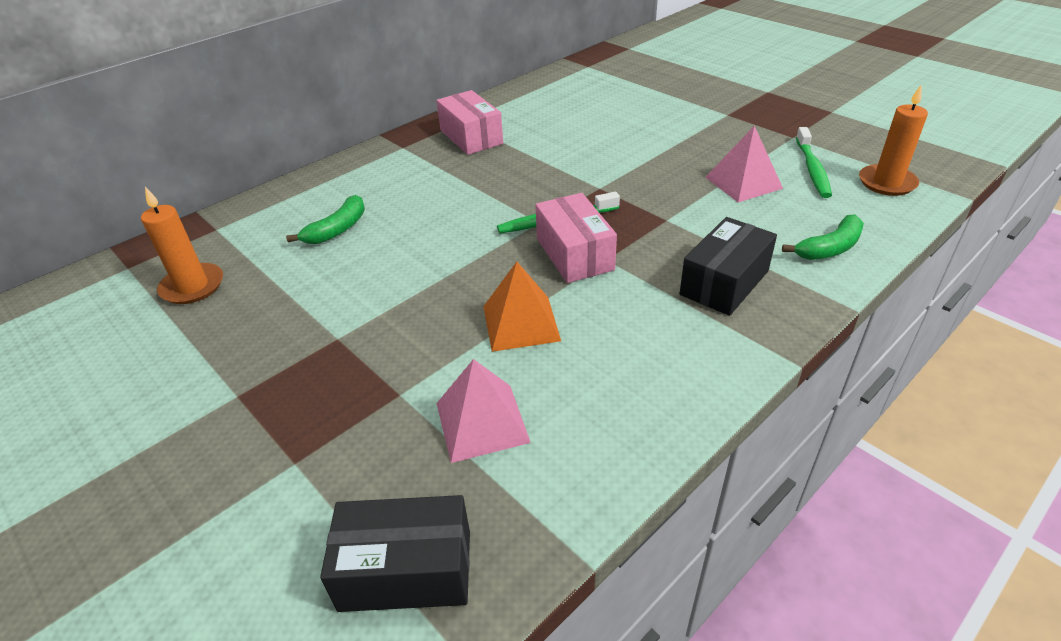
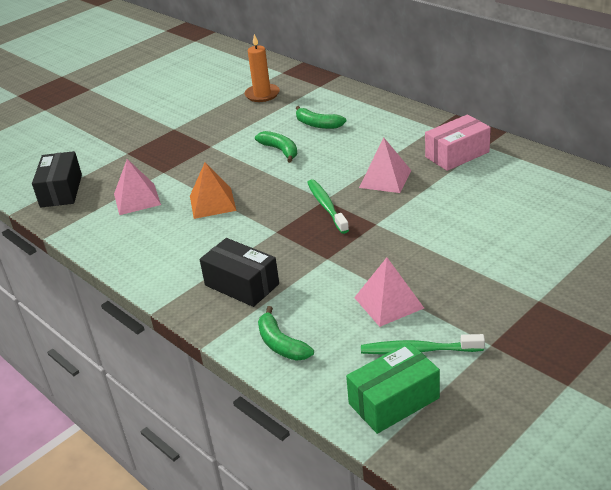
camera: 90 degrees right, 5 degrees down
(394, 261) = (280, 150): none -> green banana
(505, 180) = (385, 179): none -> pink pyramid
(574, 254) = (283, 217): pink box -> none
(887, 183) = (394, 401): orange candle -> green box

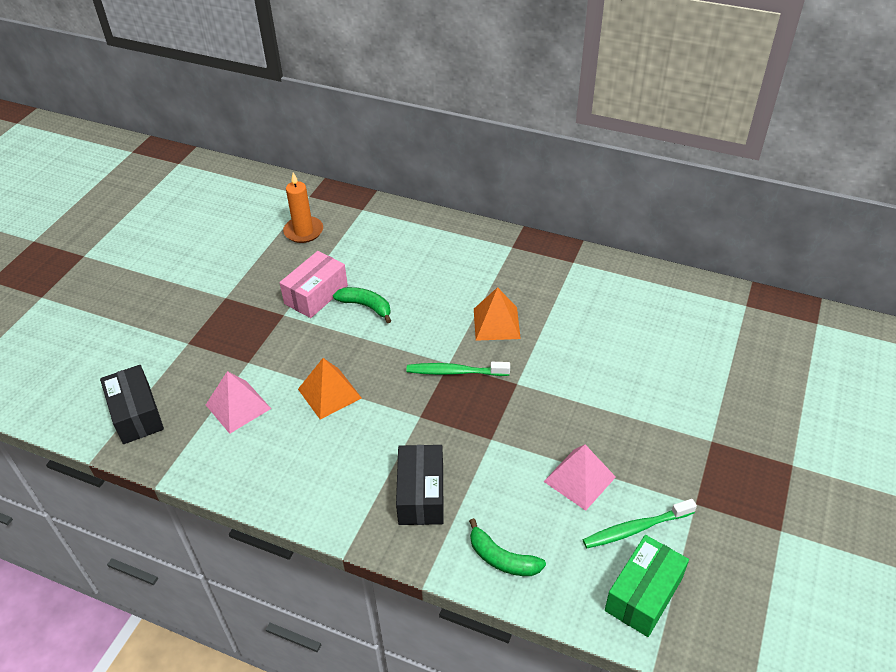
camera: 25 degrees left, 10 degrees up
(242, 284) = (421, 494): black box -> black box turned 75 degrees clockwise
(317, 124) = (388, 263): green banana -> none
(326, 206) = (455, 372): green toothbrush -> green toothbrush turned 45 degrees counterclockwise
(385, 179) = (496, 323): pink pyramid -> orange pyramid
(457, 154) = (551, 278): pink box -> pink box (316, 295)

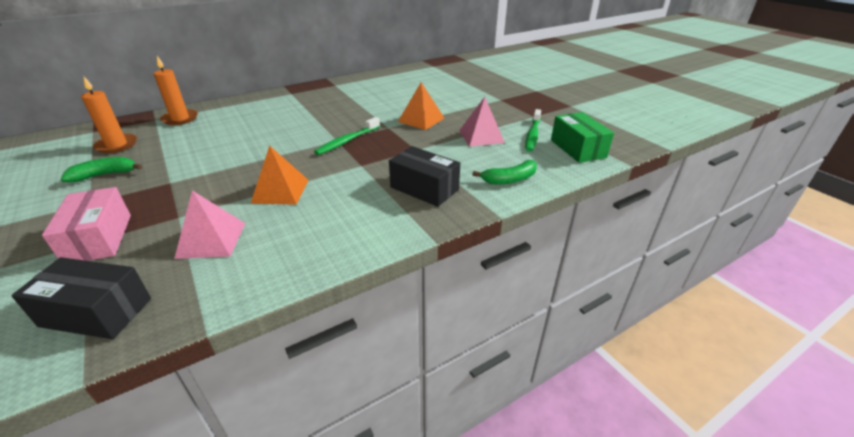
camera: 55 degrees left, 10 degrees down
(316, 295) = (183, 162): pink box -> pink box (99, 238)
(366, 306) = (236, 148): green banana -> green banana (105, 175)
(379, 223) = (180, 119): none -> orange candle
(496, 323) = (335, 116): orange pyramid -> orange pyramid (421, 119)

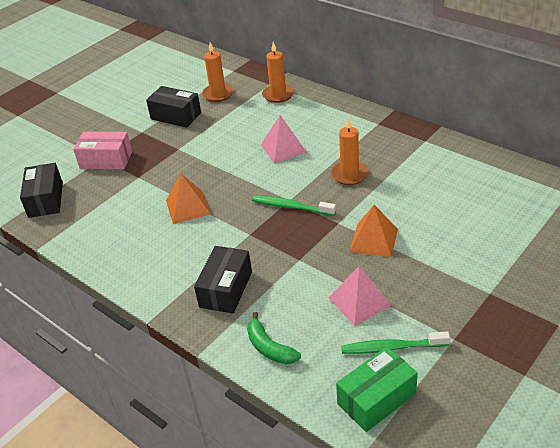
camera: 75 degrees right, 5 degrees up
(99, 238) = (106, 160): pink box -> pink box turned 45 degrees clockwise
(105, 175) = (176, 116): green banana -> black box
(211, 240) = (117, 206): pink pyramid -> pink pyramid (283, 148)
(337, 113) = (349, 175): none -> orange candle

